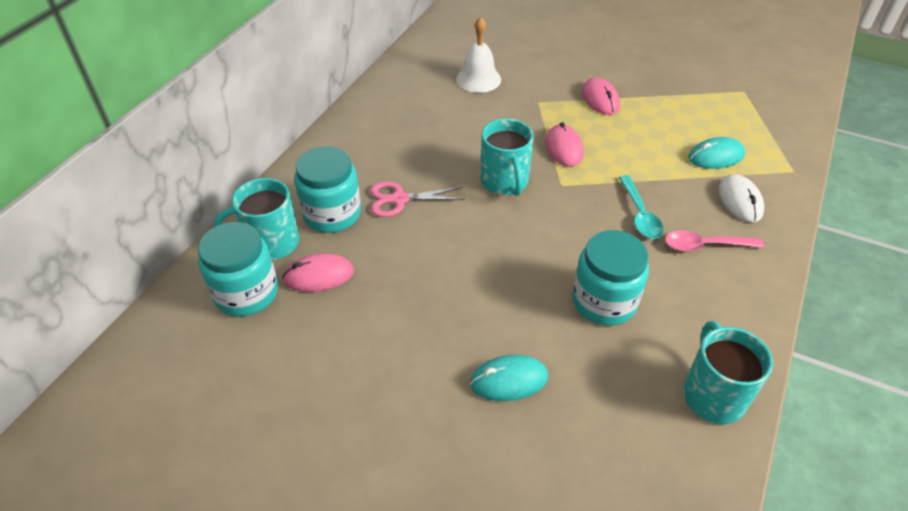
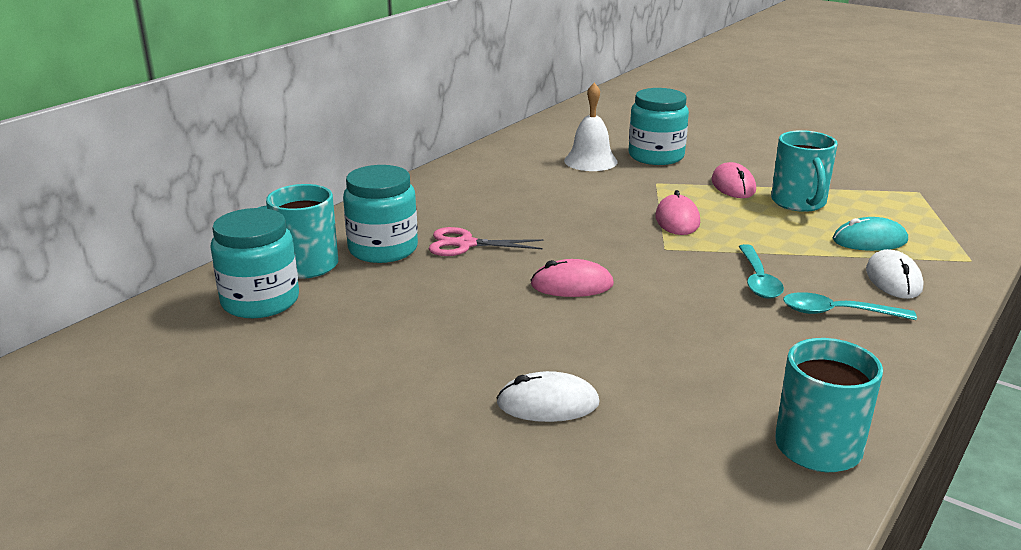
camera: 10 degrees right, 20 degrees down
(318, 275) = (348, 295): pink mouse -> pink mouse (572, 285)
(505, 182) = (596, 241): turquoise mug -> turquoise mug (799, 203)
(509, 380) = (548, 403): turquoise mouse -> white mouse
(604, 301) = (691, 348): turquoise jar -> turquoise jar (656, 156)
(705, 245) = (838, 313): pink spoon -> turquoise spoon

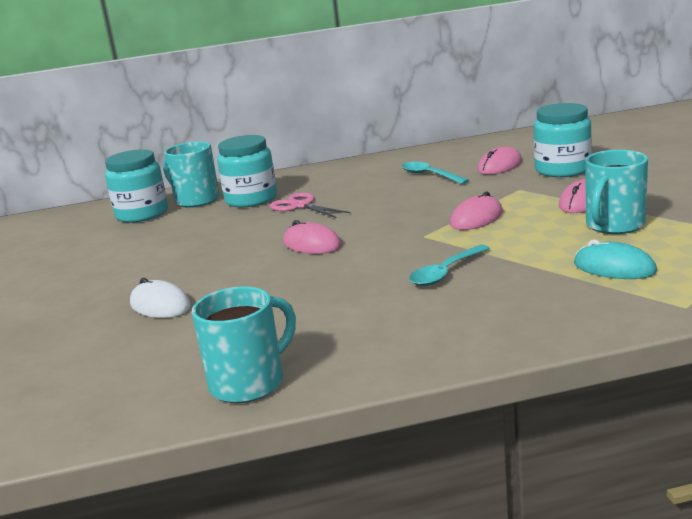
camera: 45 degrees right, 5 degrees down
(590, 161) = (499, 166): white bell -> pink mouse
(838, 313) = (457, 311): turquoise spoon -> turquoise spoon (430, 175)
(893, 279) = (565, 301): white mouse -> none

